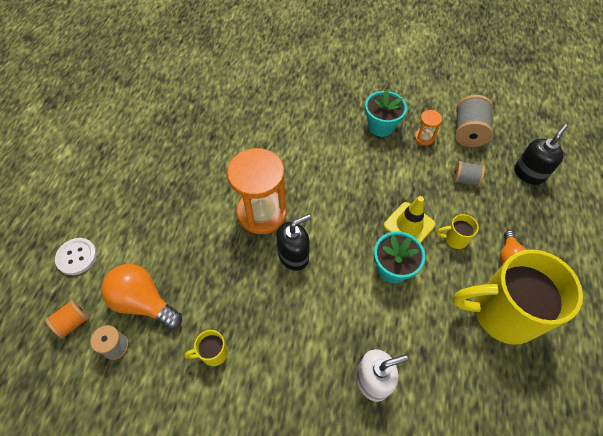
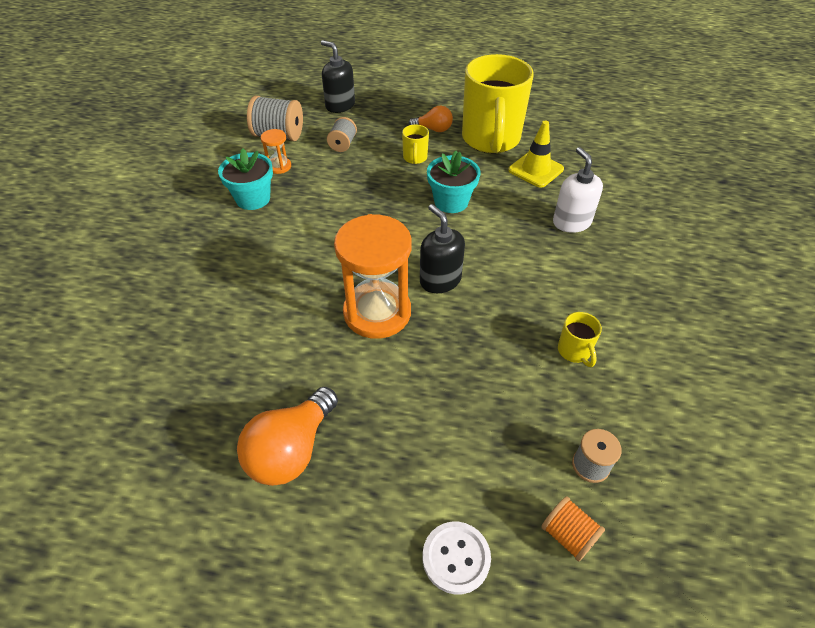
camera: 90 degrees left, 10 degrees down
(144, 302) = (521, 439): orange light bulb -> orange light bulb (291, 450)
(409, 225) = (398, 187): yellow traffic cone -> yellow traffic cone (535, 170)

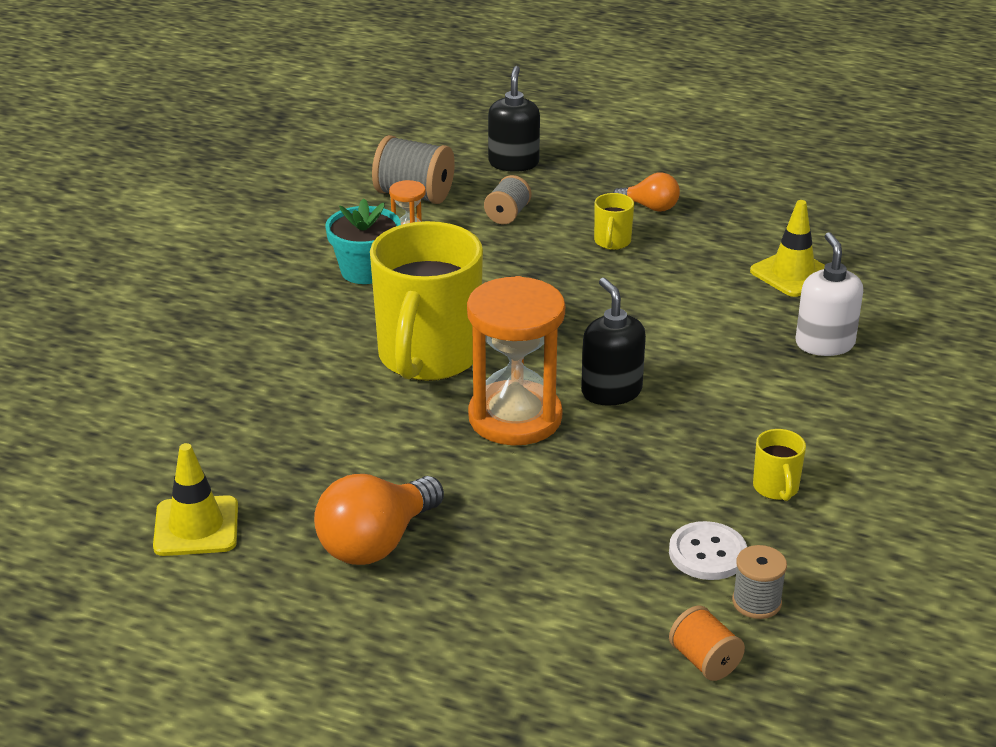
camera: 10 degrees right, 15 degrees down
(145, 456) = (196, 527): none -> yellow traffic cone
(340, 105) = (513, 163): black soap dispenser -> black soap dispenser turned 45 degrees clockwise
(451, 202) = (652, 302): turquoise flower pot -> none
(456, 558) = (558, 662): white button -> white button (707, 553)
(491, 140) = (735, 229): yellow mug -> yellow mug (427, 358)

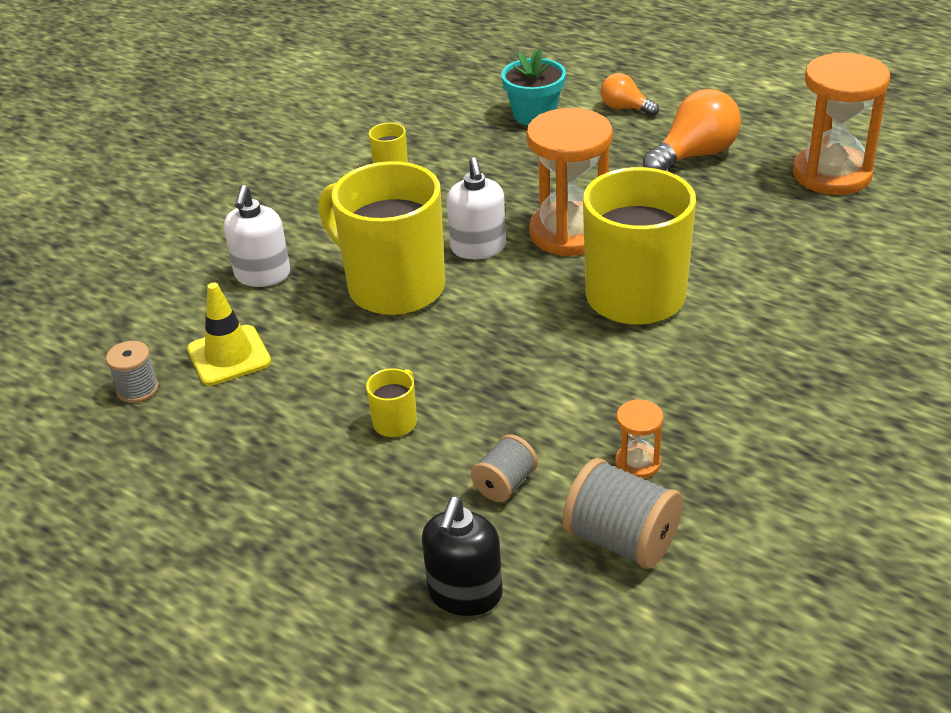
camera: 165 degrees left, 5 degrees up
(196, 527) = (832, 174): yellow traffic cone -> orange hourglass
(365, 271) = (695, 410): turquoise flower pot -> turquoise flower pot (534, 114)
(611, 391) = (478, 248): black soap dispenser -> white soap dispenser
(650, 207) = (321, 476): orange light bulb -> orange light bulb (625, 108)
(680, 344) = (393, 287): none -> yellow mug
(704, 661) = (497, 84): orange spool -> none
(707, 553) = (464, 133): white button -> none
(756, 602) = (449, 108): grey spool -> grey spool (138, 389)

